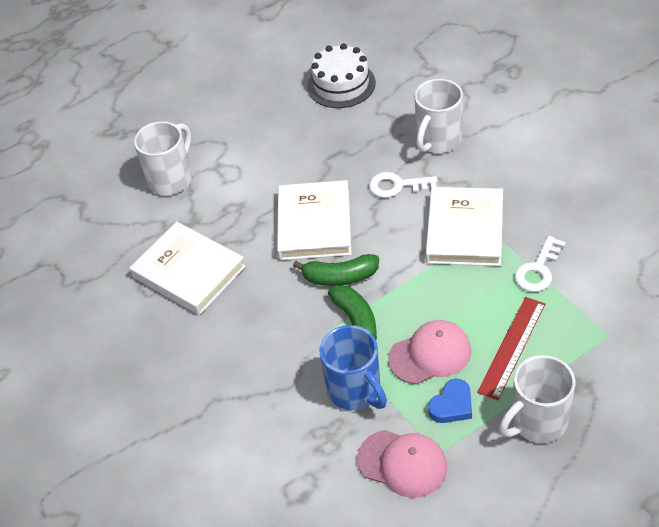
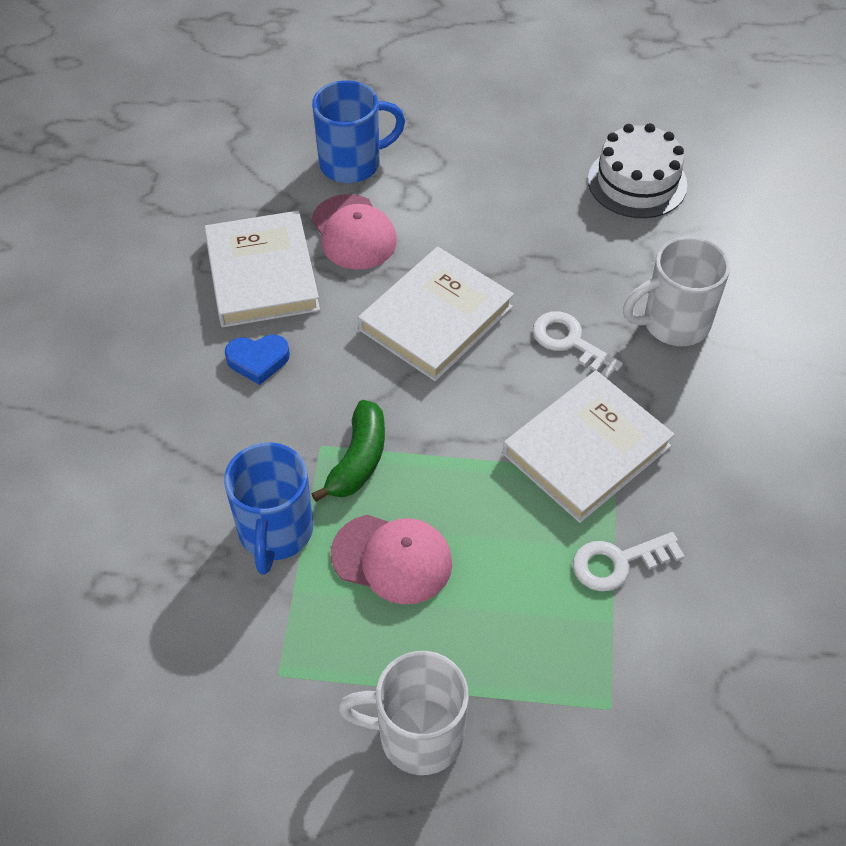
camera: 35 degrees right, 5 degrees up
(171, 179) = (352, 163): white mug -> blue mug
(340, 277) = (397, 397): green banana -> none
(402, 463) = (232, 652): pink cap -> pink cap (353, 232)
(452, 405) = (351, 634): blue heart -> blue heart (258, 360)
(512, 347) = (487, 627): red ruler -> none

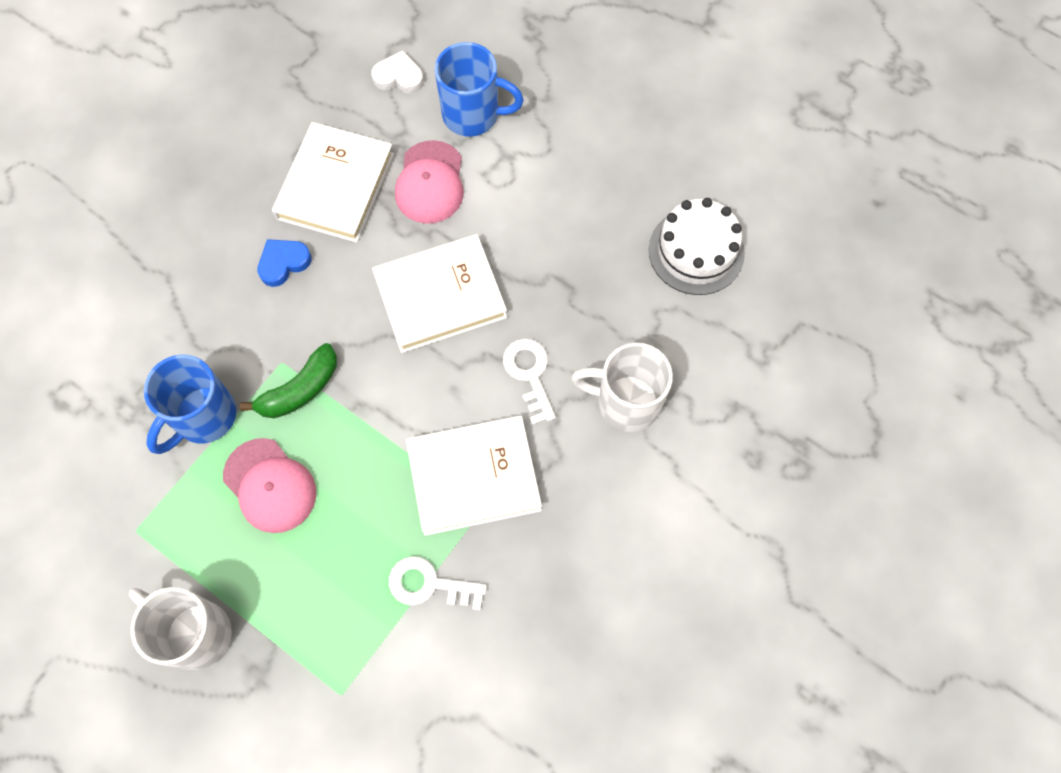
camera: 30 degrees right, 15 degrees up
(257, 163) = (399, 77): none -> white heart
(258, 360) = (283, 263): blue heart -> blue heart turned 120 degrees clockwise

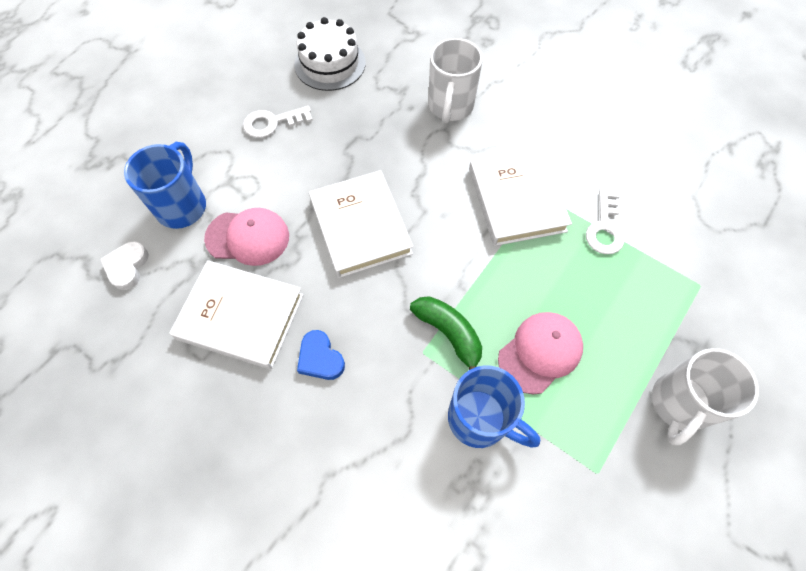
camera: 90 degrees left, 5 degrees down
(529, 374) = (430, 164): white key -> white key (272, 123)

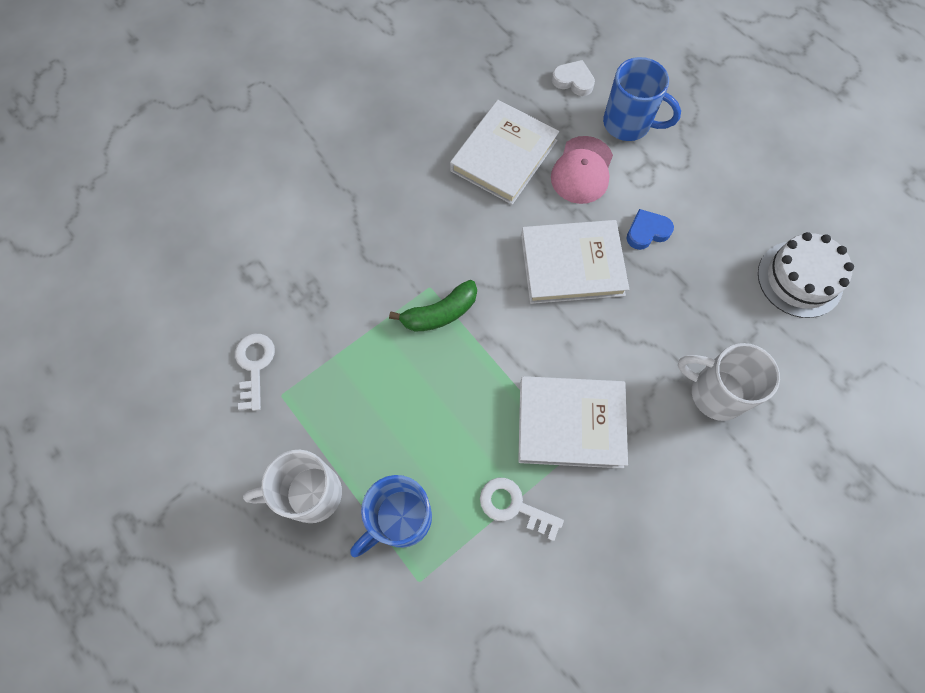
camera: 105 degrees right, 5 degrees up
(272, 123) = (718, 209): white key -> white key (254, 365)
(320, 358) = (448, 207): blue heart -> blue heart (647, 232)
(480, 419) = (356, 316): blue mug -> blue mug (400, 519)
(540, 352) = (398, 386): pink cap -> none
(678, 404) = (310, 494): white mug -> white mug turned 60 degrees counterclockwise

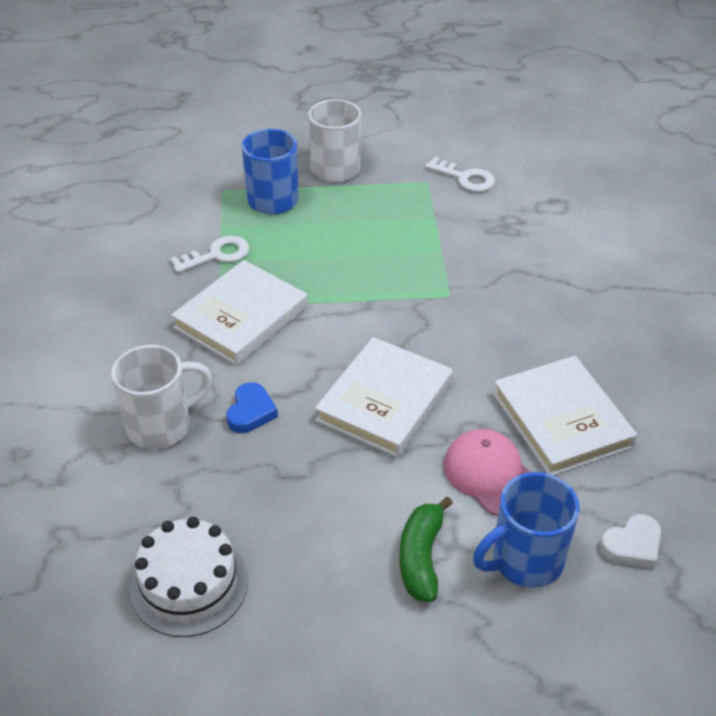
camera: 125 degrees right, 25 degrees down
(440, 313) = (417, 290): green banana -> green banana (421, 557)
(647, 232) = (368, 484): blue heart -> blue heart (251, 412)

